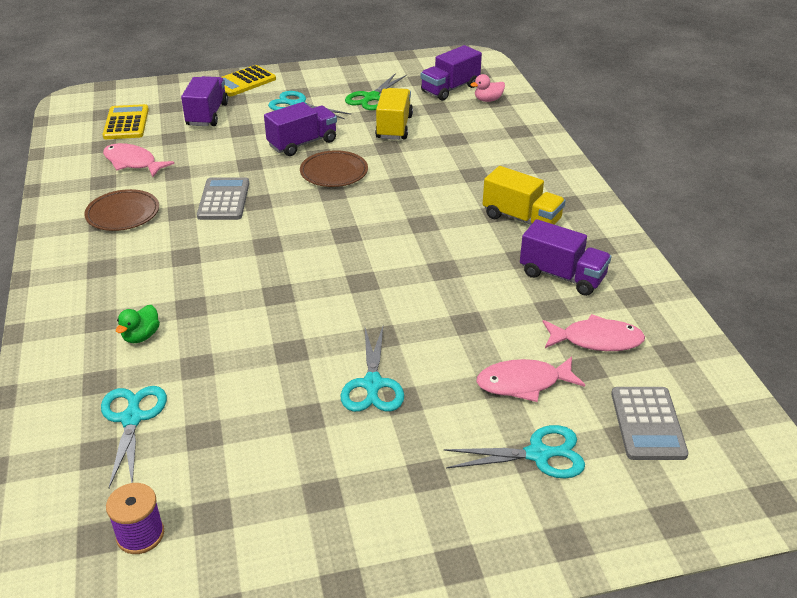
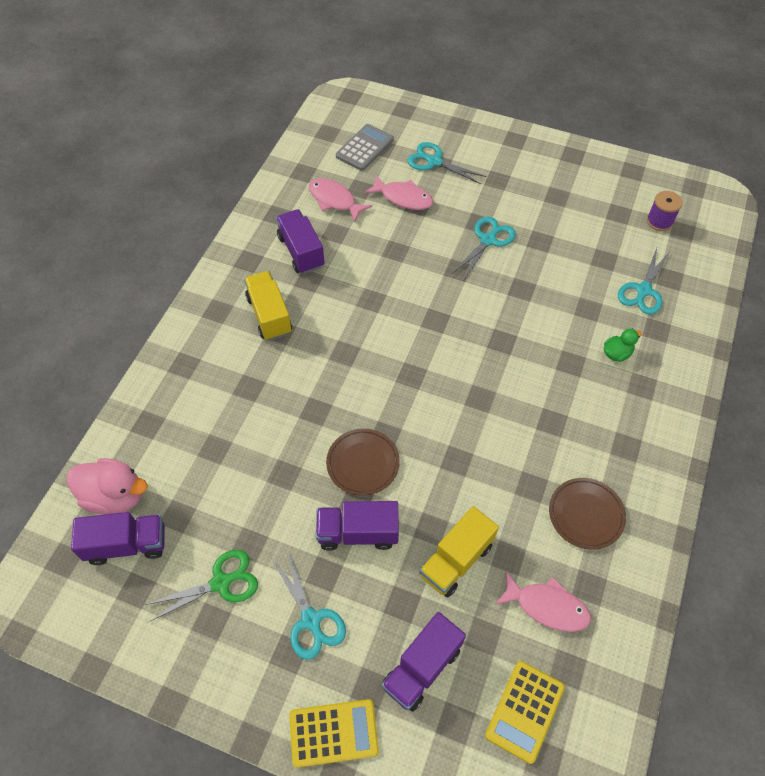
camera: 145 degrees left, 20 degrees up
(133, 163) = (547, 606): pink fish -> pink fish turned 45 degrees counterclockwise
(223, 200) = (485, 481): grey calculator -> none
(394, 127) = (249, 505): yellow truck -> yellow truck (456, 560)
(488, 100) = (115, 496): pink duck -> pink duck, size x1.86

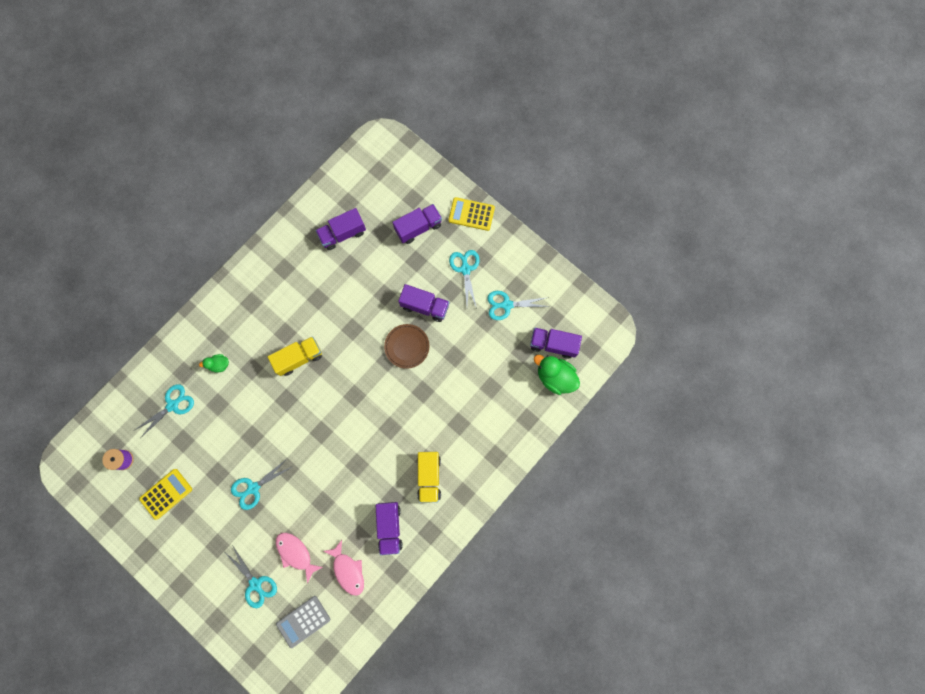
camera: 160 degrees left, 20 degrees up
(115, 496) = (555, 377): pink duck -> green duck
(221, 582) = (507, 305): green scissors -> turquoise scissors
(456, 560) = (378, 273): yellow truck -> yellow truck (299, 358)
(525, 711) = (378, 192): yellow calculator -> yellow calculator (166, 494)
(547, 606) = (342, 234): pink fish -> purple truck
(586, 514) = (296, 272): brown plate -> none

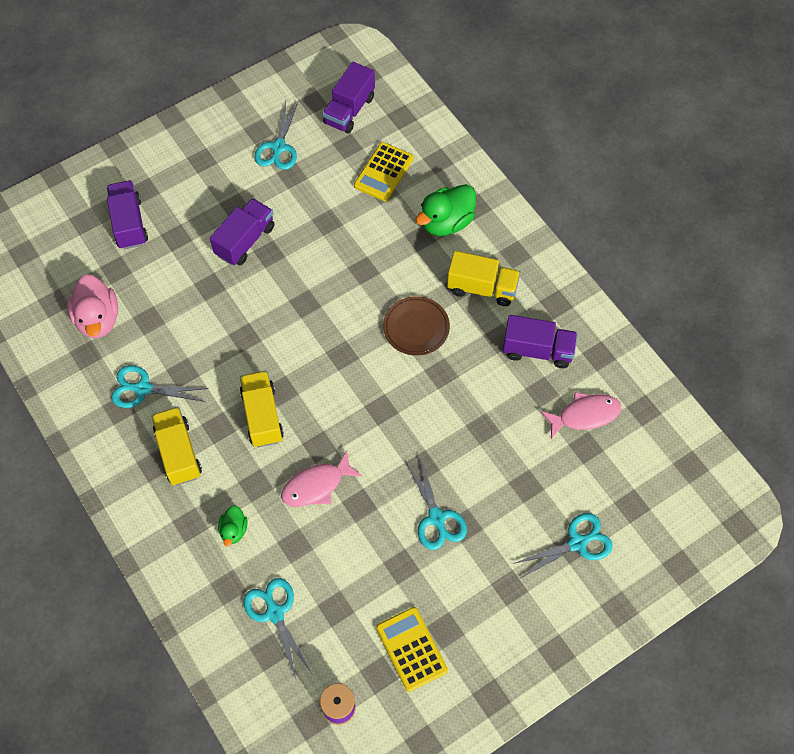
camera: 75 degrees left, 15 degrees down
(262, 315) = (178, 453): none -> yellow truck
(295, 553) = (545, 479): pink fish -> pink fish (316, 485)
(303, 621) = (643, 488): grey calculator -> none
(342, 234) = (98, 319): purple truck -> pink duck
(407, 346) = (294, 275): brown plate -> brown plate (416, 328)
(465, 269) = (211, 182): turquoise scissors -> turquoise scissors (143, 389)
(471, 214) = (137, 158): yellow calculator -> yellow calculator (384, 172)
(555, 377) = (392, 118): green duck -> green duck (446, 222)

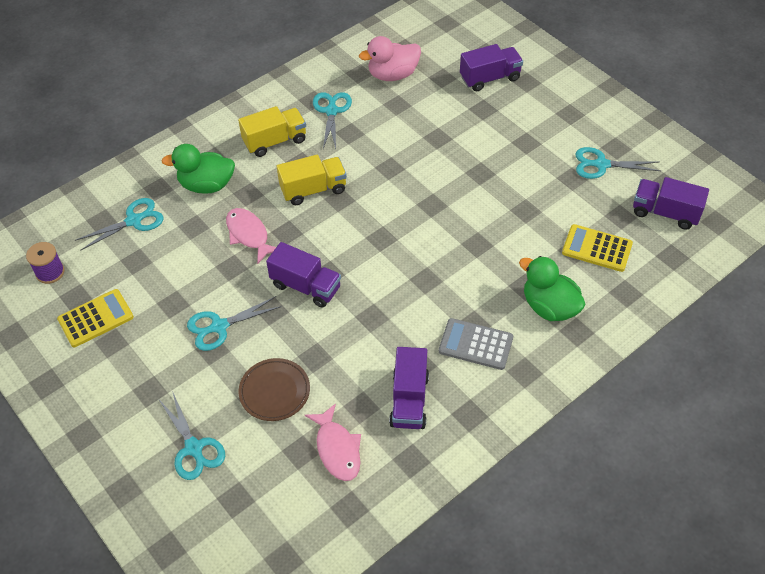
camera: 85 degrees right, 10 degrees down
(234, 530) = (207, 185): green duck -> green duck, size x1.86
(245, 241) = (490, 155): purple truck -> purple truck (306, 286)
(416, 328) = (419, 292): brown plate -> brown plate (274, 391)
(482, 288) = (475, 344): yellow truck -> grey calculator

